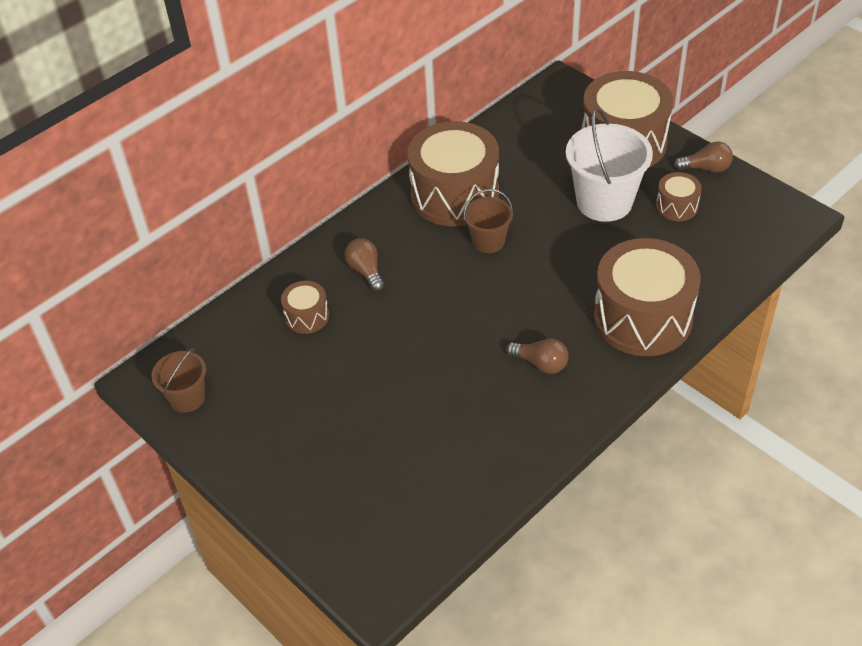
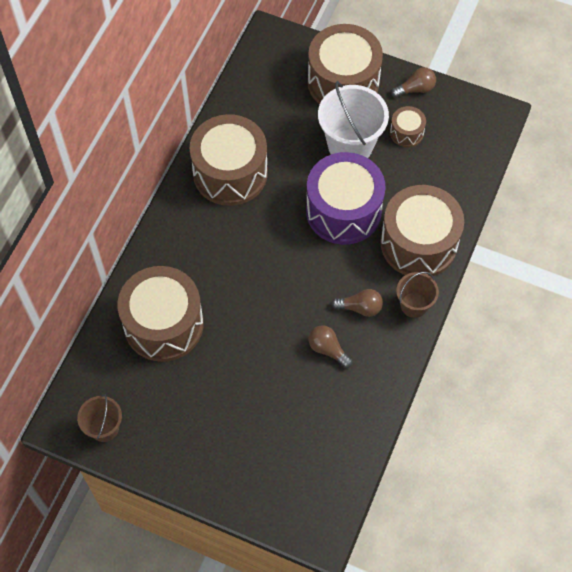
camera: 25 degrees left, 15 degrees up
(307, 316) = (163, 324): brown drum -> brown drum, size x2.17
(366, 271) = (191, 268): brown light bulb -> brown light bulb (328, 349)
(488, 241) = (276, 210): brown bucket -> brown bucket (414, 305)
(566, 262) = (343, 211): none -> purple drum

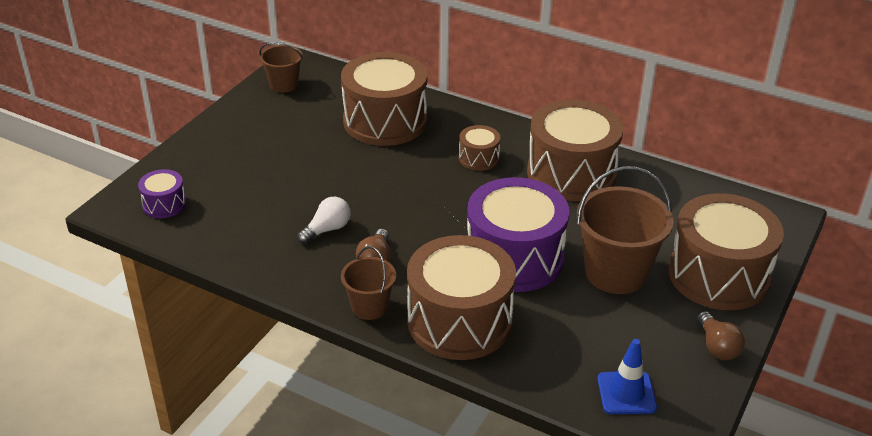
camera: 95 degrees right, 25 degrees down
(311, 491) = (164, 204): none -> purple drum
(328, 349) = (327, 229): brown light bulb -> white light bulb
(350, 145) = (616, 273): white bucket -> brown bucket
(406, 133) = (639, 329): brown drum -> brown drum (479, 158)
(467, 142) = (626, 393): none -> blue traffic cone

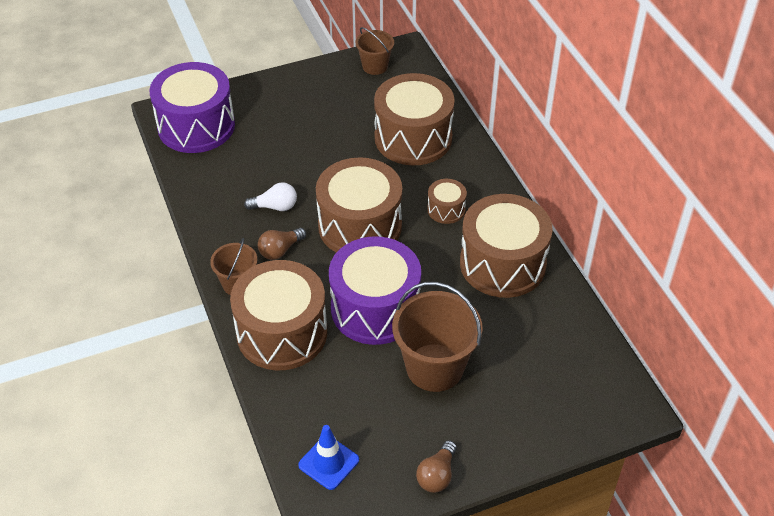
camera: 40 degrees right, 10 degrees up
(164, 204) = (196, 126): purple drum -> purple drum, size x2.17
(718, 275) = (512, 421): brown drum -> brown drum (360, 226)

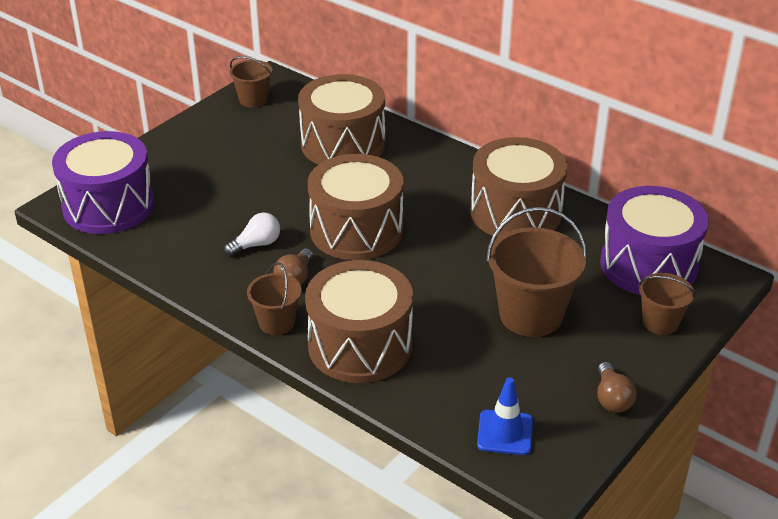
camera: 30 degrees left, 10 degrees down
(375, 308) = (432, 290): purple drum -> purple drum (648, 265)
(446, 209) = (426, 189): brown drum -> none
(537, 425) = (660, 322): none -> brown bucket

